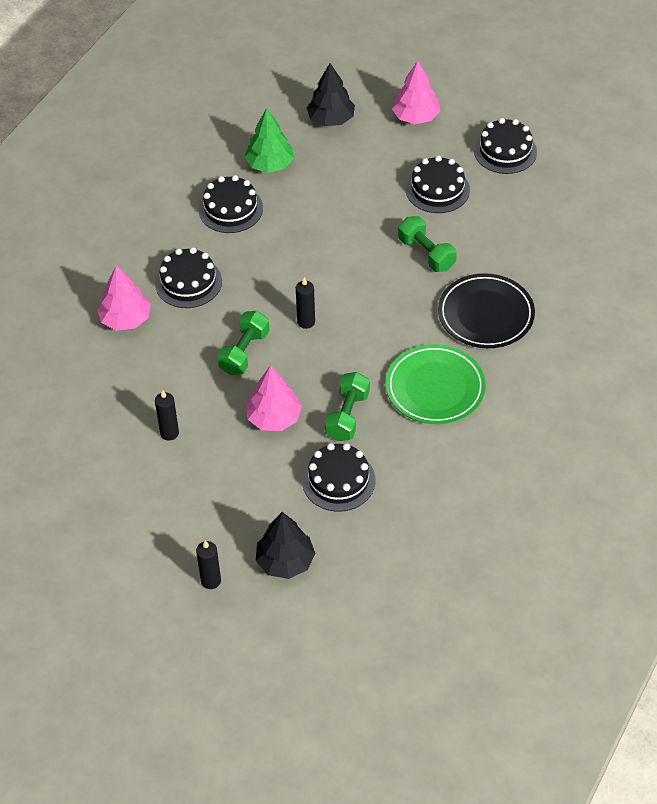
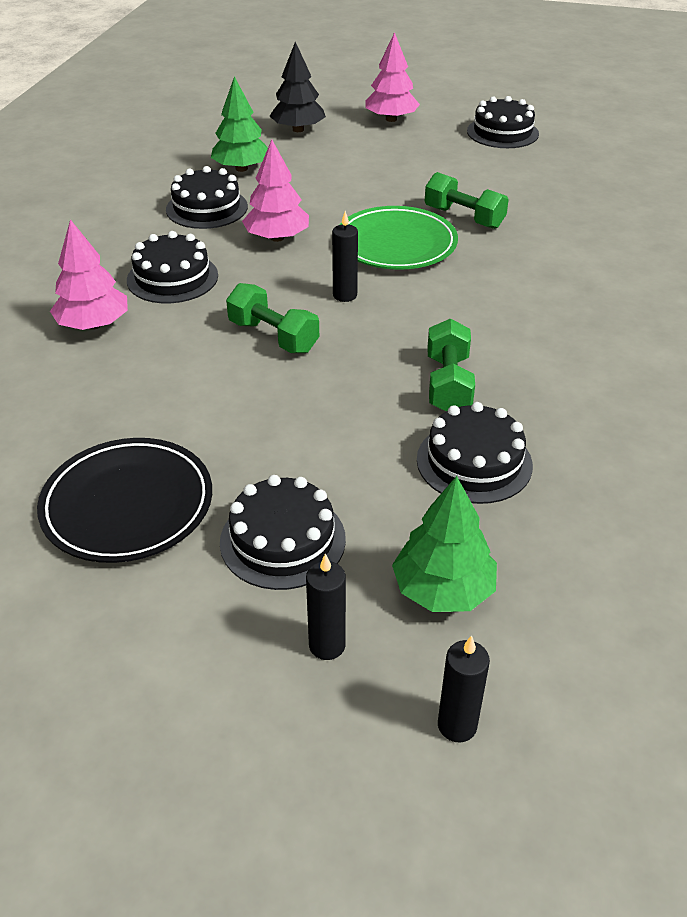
camera: 15 degrees left, 10 degrees down
(169, 433) = (192, 443): black candle -> black candle (457, 725)
(244, 352) = (273, 336): green dumbbell -> green dumbbell turned 60 degrees counterclockwise
(274, 418) = (344, 402): pink tree -> pink tree (277, 238)
(285, 561) = (443, 589): black tree -> green tree
(435, 388) = (549, 337): green plate -> green plate (396, 244)
(437, 189) = (446, 167): black cake -> black cake (282, 540)
(485, 315) = (568, 260): black plate -> black plate (127, 505)

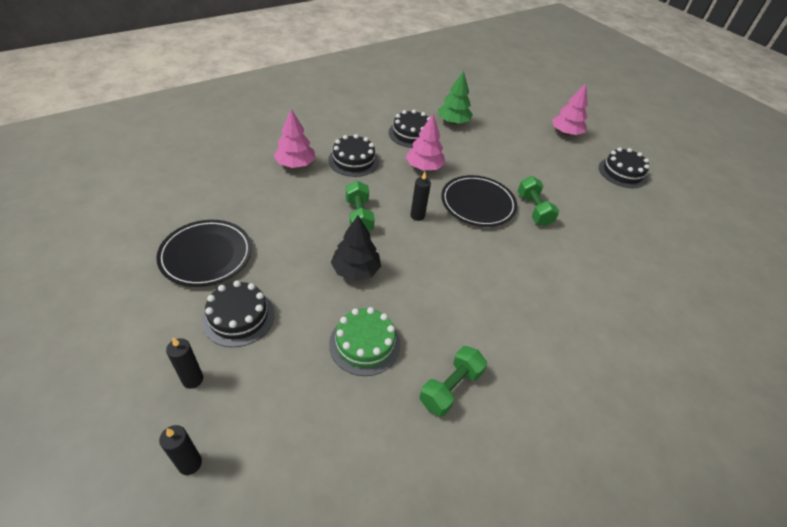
camera: 35 degrees right, 5 degrees up
(298, 129) = (507, 115): black tree -> black tree (355, 270)
(396, 244) = (477, 204): green plate -> black plate
(443, 589) = (268, 395): green tree -> none
(448, 384) = (406, 294): green dumbbell -> green dumbbell (450, 388)
(474, 462) = (365, 344): black cake -> green cake

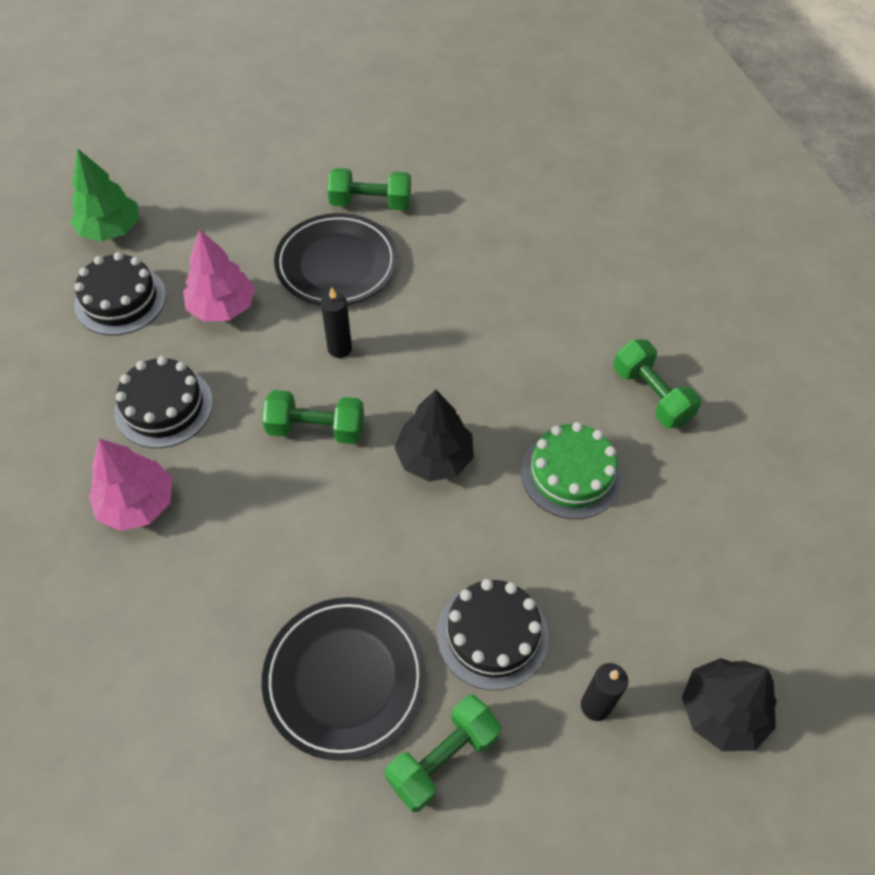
camera: 70 degrees left, 10 degrees up
(159, 305) = (443, 758): none -> green dumbbell
(190, 463) = (722, 711): black candle -> black tree
(565, 133) = (207, 97): pink tree -> none
(622, 172) = (325, 75): black cake -> none

